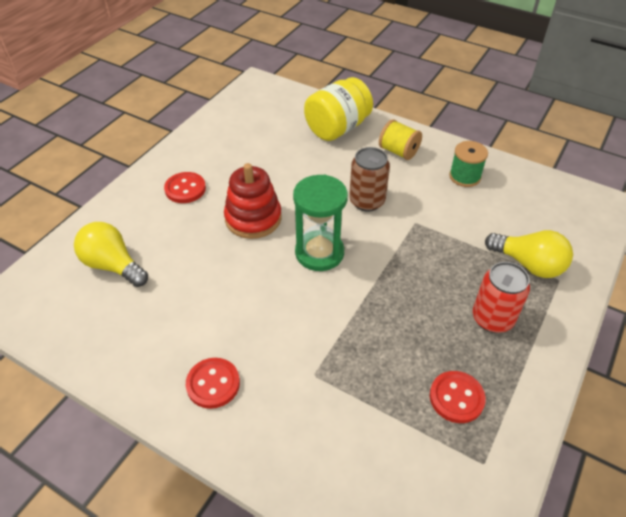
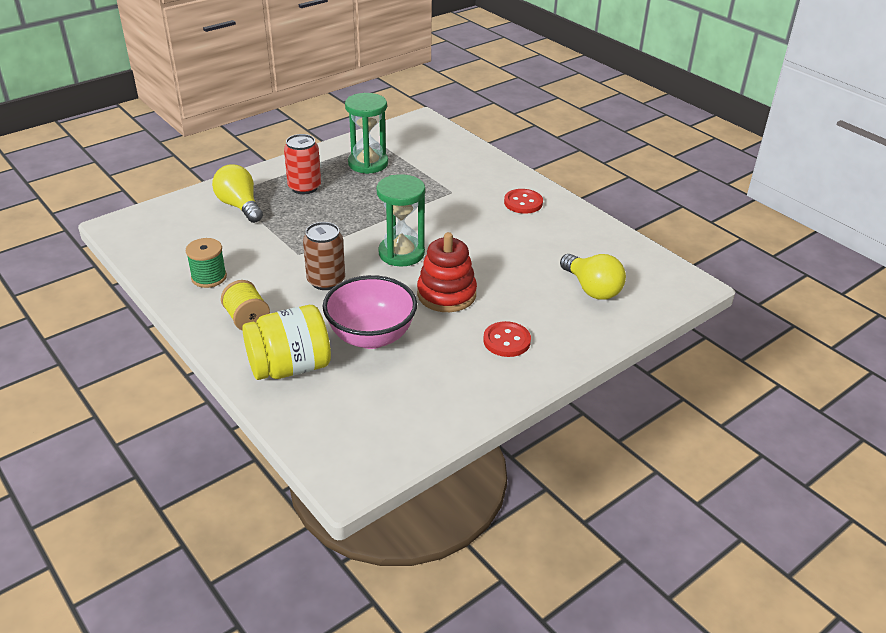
camera: 160 degrees left, 10 degrees down
(295, 164) = (371, 336): none -> pink bowl
(456, 398) = (368, 163): red button -> green hourglass

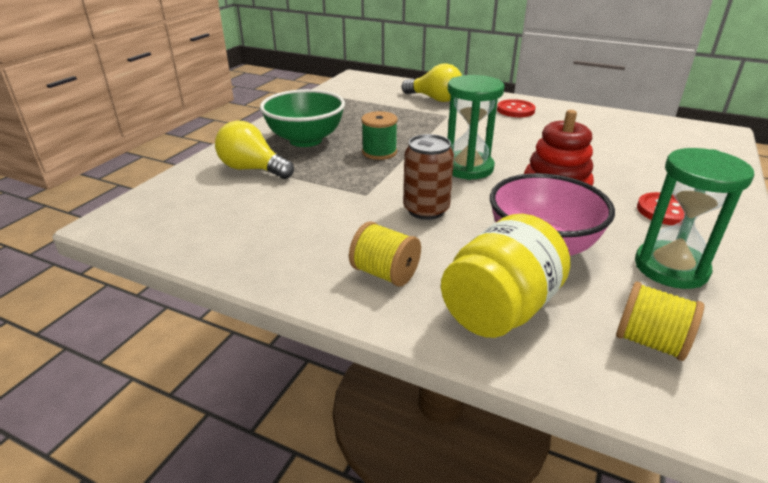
camera: 25 degrees left, 5 degrees down
(209, 277) = (288, 243): green spool -> green spool (379, 152)
(304, 187) = (306, 140): red can -> green bowl
(356, 419) = (650, 342): none -> yellow spool
(368, 163) = (346, 112): green hourglass -> green hourglass (670, 268)
(592, 289) = (661, 153): yellow light bulb -> yellow light bulb (435, 99)

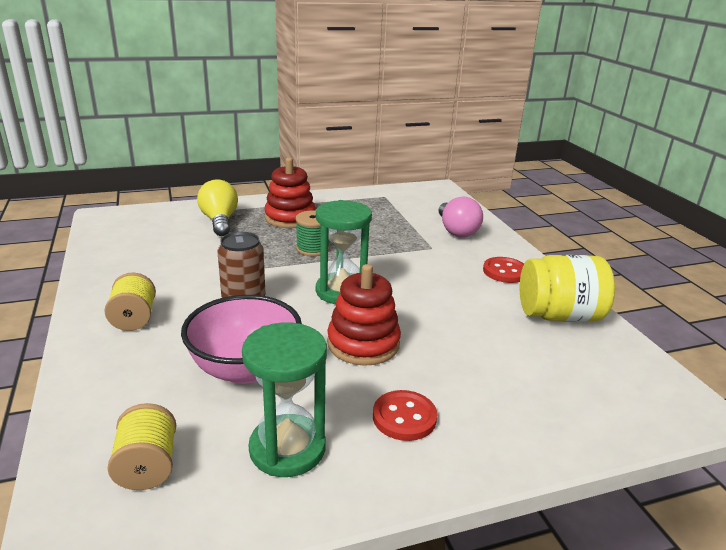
camera: 45 degrees right, 5 degrees down
(306, 140) = (290, 218): green bowl -> red stacking toy
(435, 99) = (456, 231): yellow light bulb -> pink light bulb
(499, 309) = (130, 379): yellow jar -> yellow jar (559, 315)

